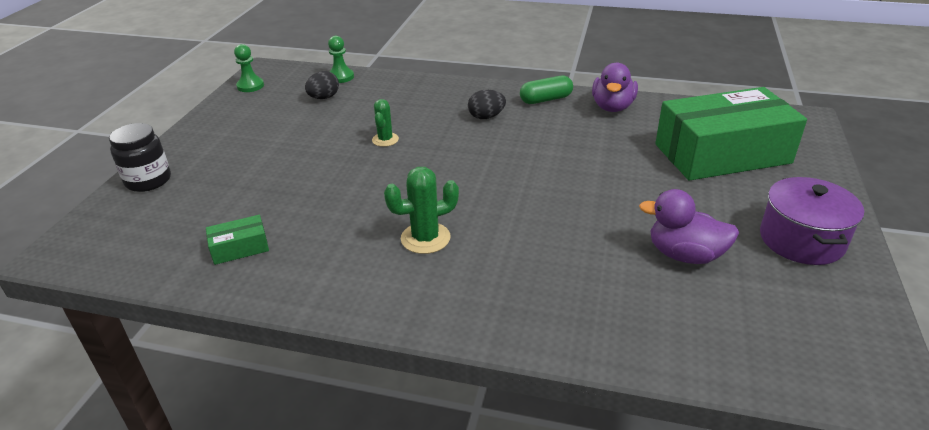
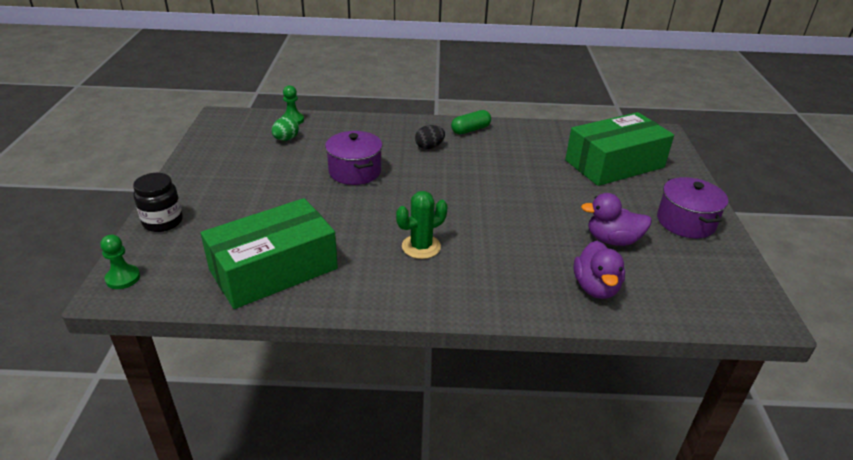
camera: 15 degrees left, 0 degrees up
(240, 248) = (274, 269): green box -> green box, size x2.50
(250, 86) = (214, 132): green pawn -> green pawn (123, 278)
(324, 98) = (286, 139): black egg -> green egg
(385, 140) = (355, 171): green cactus -> purple pot
(612, 107) = (523, 133): purple duck -> purple duck (595, 287)

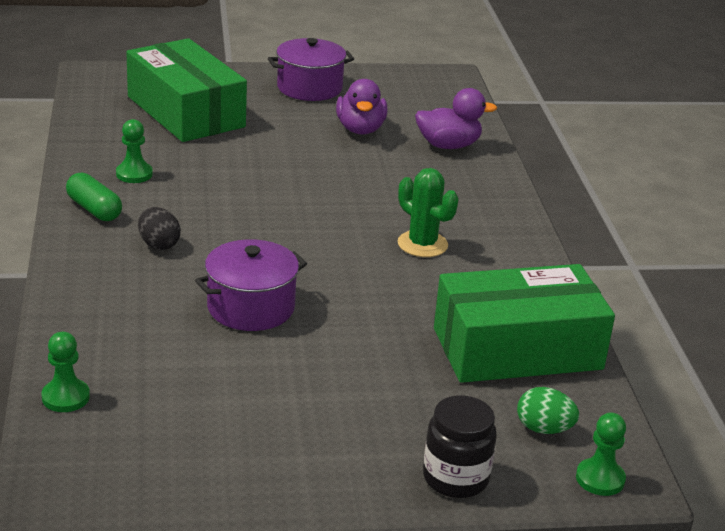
camera: 100 degrees left, 5 degrees down
(274, 269) = (517, 348): green box -> green box turned 60 degrees counterclockwise
(286, 139) = (148, 393): green egg -> green egg (544, 429)
(516, 142) = (134, 174): none -> green pawn

